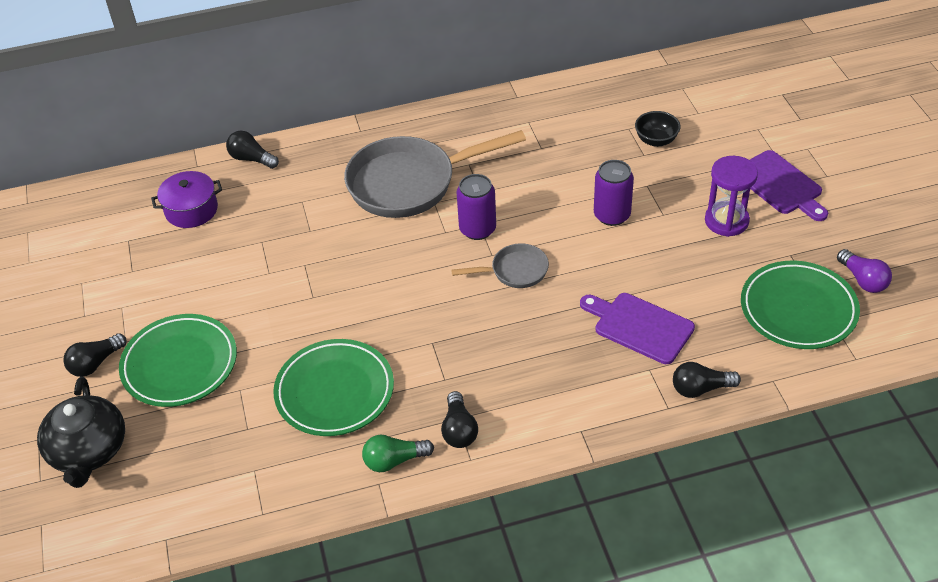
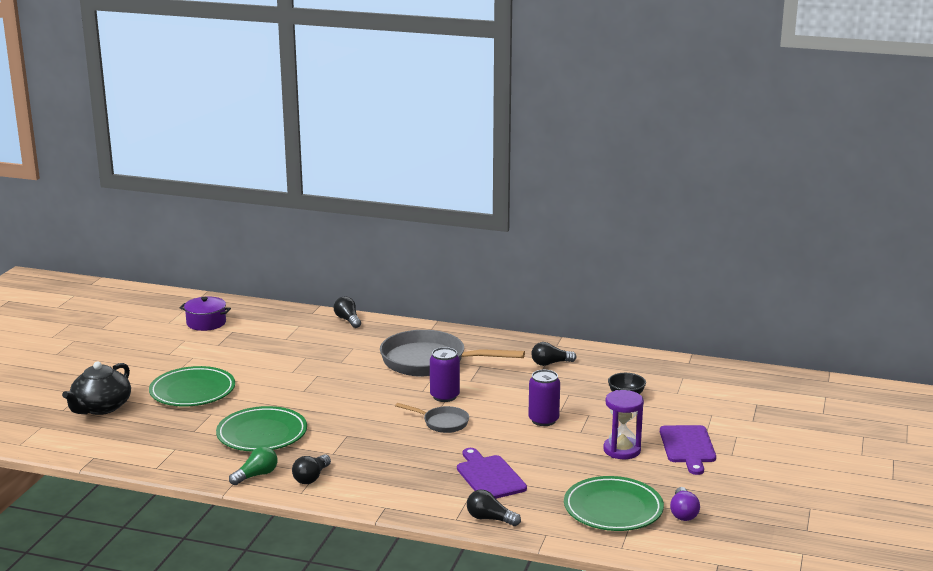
camera: 30 degrees right, 25 degrees down
(95, 363) = (149, 375): black light bulb -> black light bulb (550, 363)
(191, 210) = (284, 330): purple pot -> purple pot (206, 323)
(394, 460) = (256, 475): green light bulb -> green light bulb turned 120 degrees clockwise

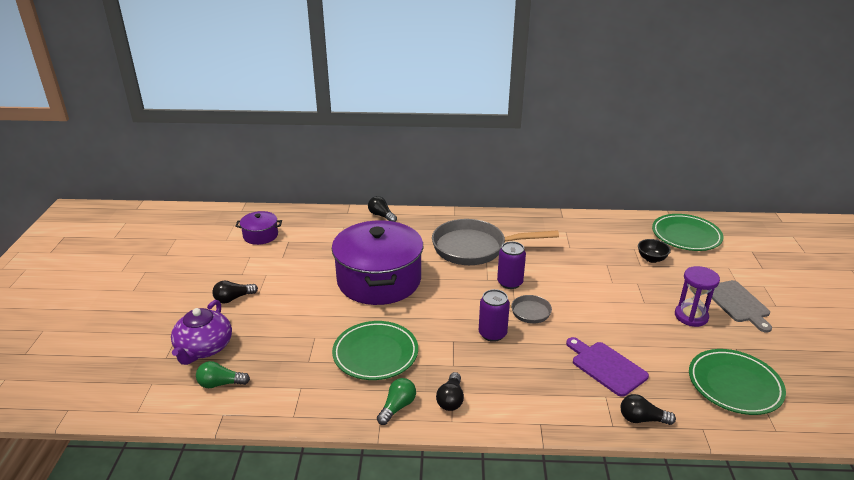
camera: 15 degrees left, 10 degrees up
(101, 407) = (204, 348): black teapot -> purple teapot
(103, 435) = (220, 384): none -> green light bulb
(192, 391) = (284, 314): green plate -> green plate (686, 236)
(306, 376) = (379, 280): none -> purple pot
(543, 420) = (606, 295): purple can -> purple can (492, 334)
(550, 363) = (571, 235): black light bulb -> black light bulb (233, 298)
(683, 513) = (792, 378): purple light bulb -> none
(687, 447) = (737, 303): purple cutting board -> grey cutting board

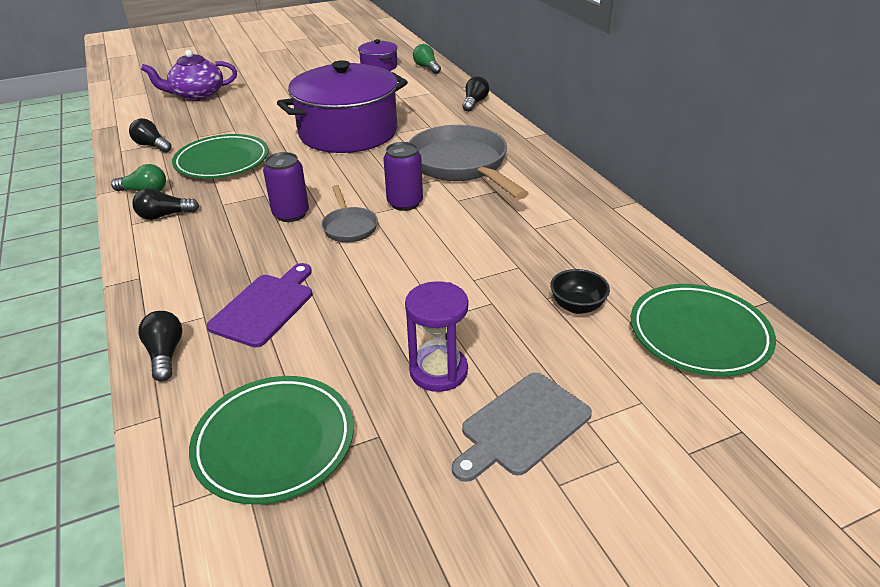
camera: 65 degrees right, 5 degrees up
(220, 384) = (154, 113): green light bulb -> green light bulb (427, 67)
(233, 298) = (272, 85): black light bulb -> black light bulb (152, 146)

